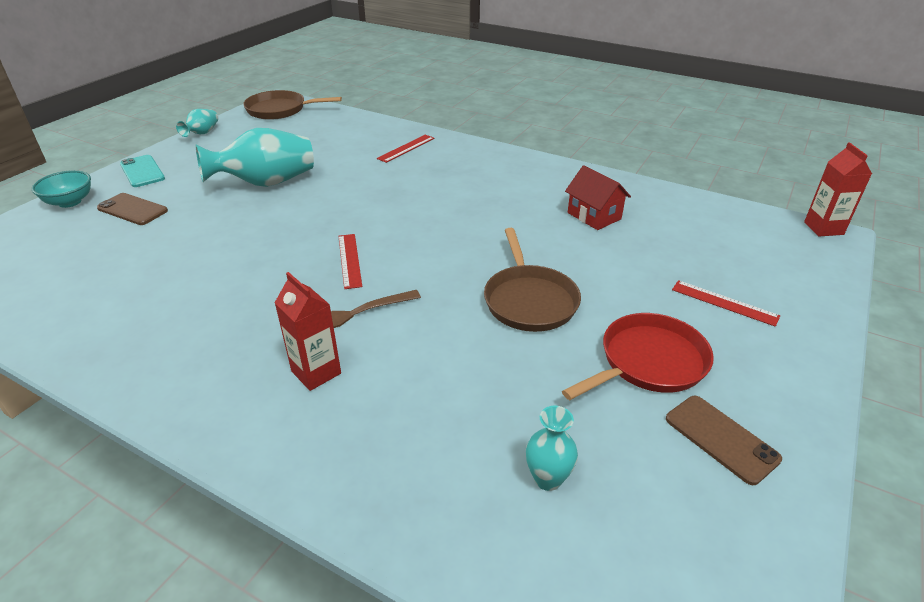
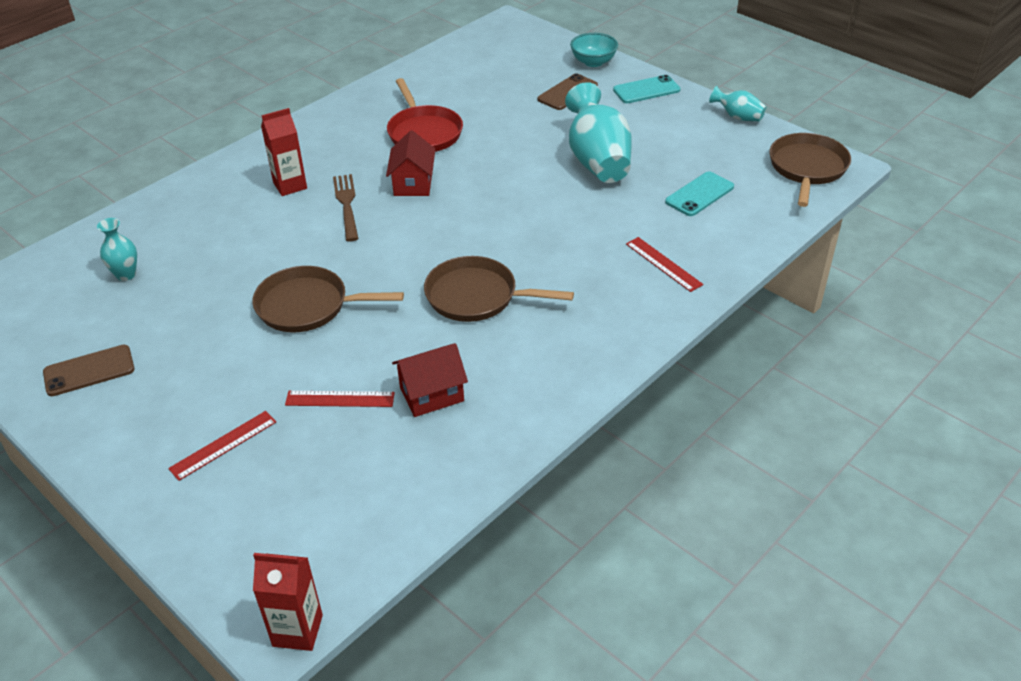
camera: 105 degrees right, 5 degrees up
(307, 276) = (413, 183): none -> red house
(316, 141) = (699, 194): none -> turquoise phone
(350, 260) = (426, 207): red ruler -> red ruler (340, 399)
(474, 214) = (477, 296): none -> brown pan
(648, 362) = (186, 358): red pan -> red pan (424, 132)

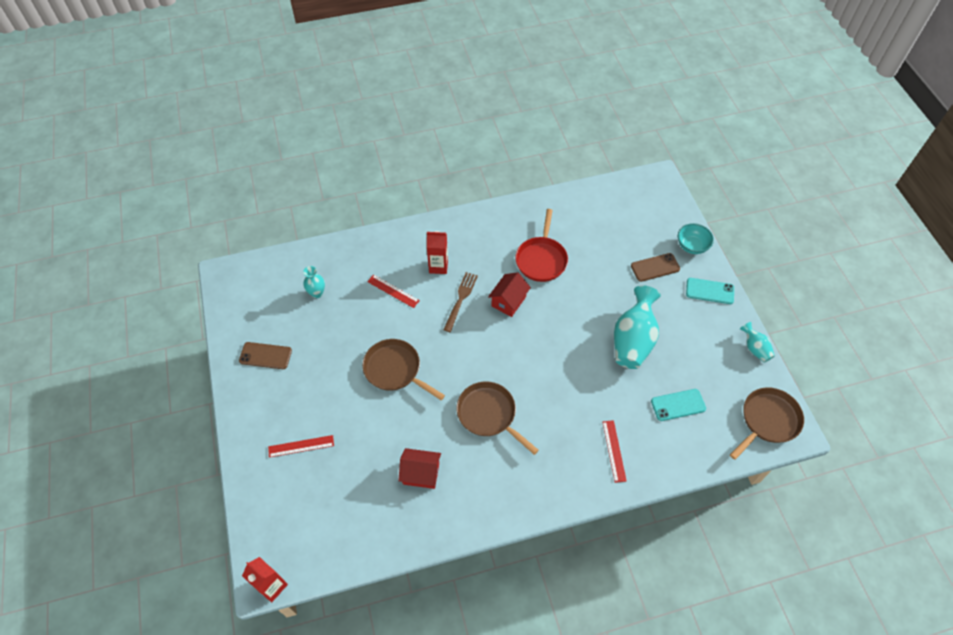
camera: 30 degrees right, 15 degrees up
(340, 399) = (373, 448): red ruler -> red ruler (393, 291)

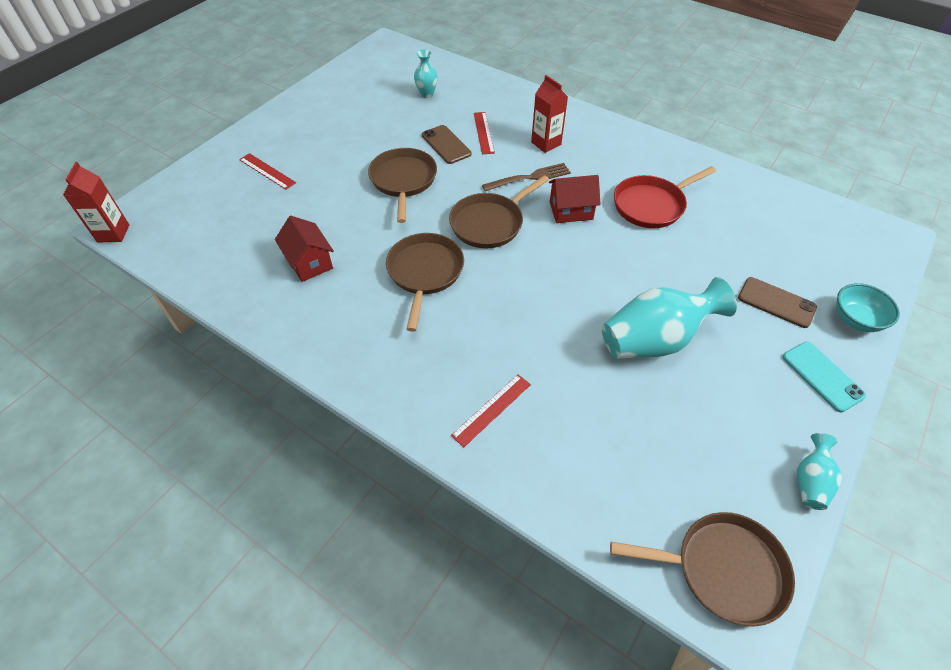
camera: 50 degrees right, 5 degrees down
(265, 356) = (335, 103): brown phone -> brown phone (446, 145)
(479, 350) = (490, 223): none -> brown pan
(678, 405) = (624, 440): turquoise phone -> none

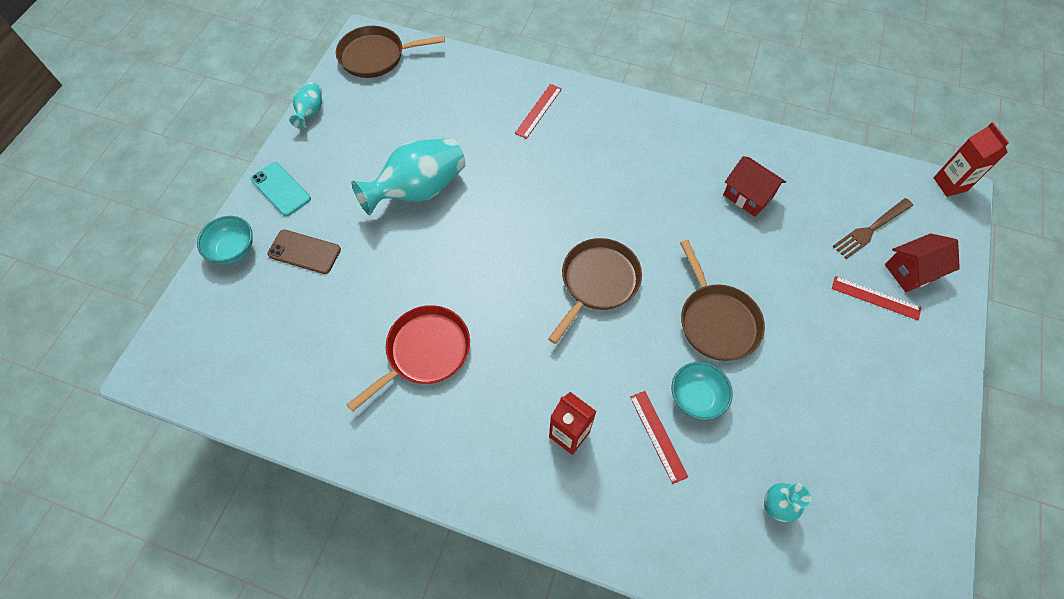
camera: 165 degrees right, 10 degrees up
(425, 273) = (637, 209): brown pan -> none
(446, 145) = (696, 397): brown phone -> turquoise bowl
(530, 178) = (573, 363): brown fork -> brown fork (871, 229)
(571, 211) = (515, 321): red house -> red house (911, 271)

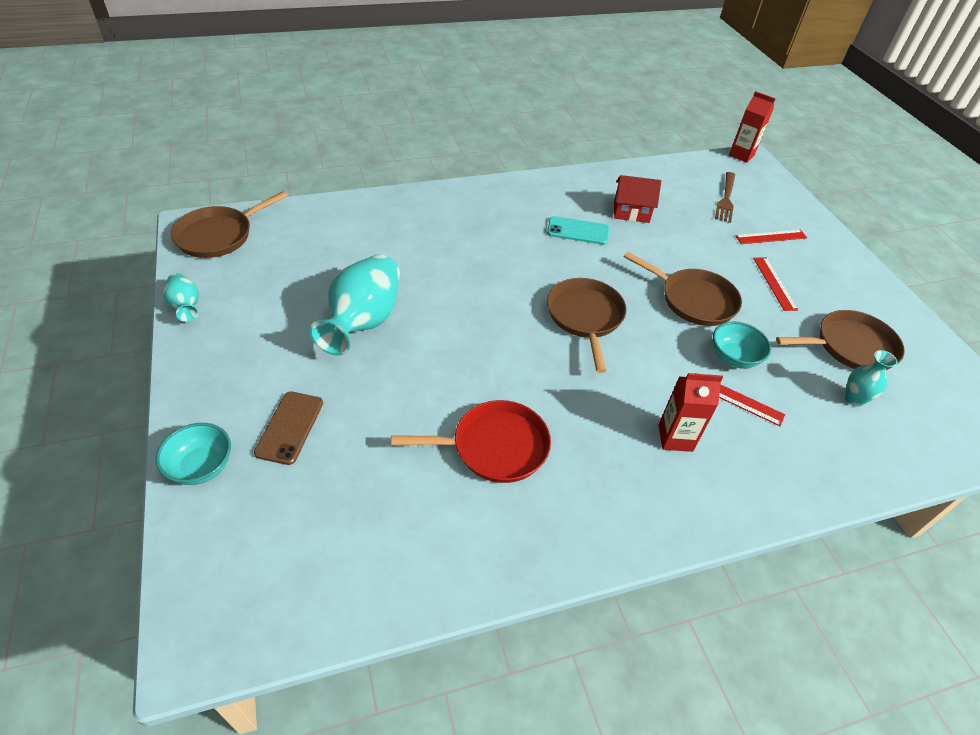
camera: 40 degrees left, 15 degrees down
(281, 189) = (210, 385): turquoise phone -> turquoise phone (578, 231)
(304, 252) = (289, 427): brown phone -> brown phone turned 60 degrees counterclockwise
(424, 352) = (494, 447): red pan -> red pan turned 75 degrees clockwise
(538, 111) = (417, 219): red ruler -> red ruler (774, 283)
(831, 458) = (850, 346): none -> brown pan
(911, 271) = (773, 212): red house -> none

